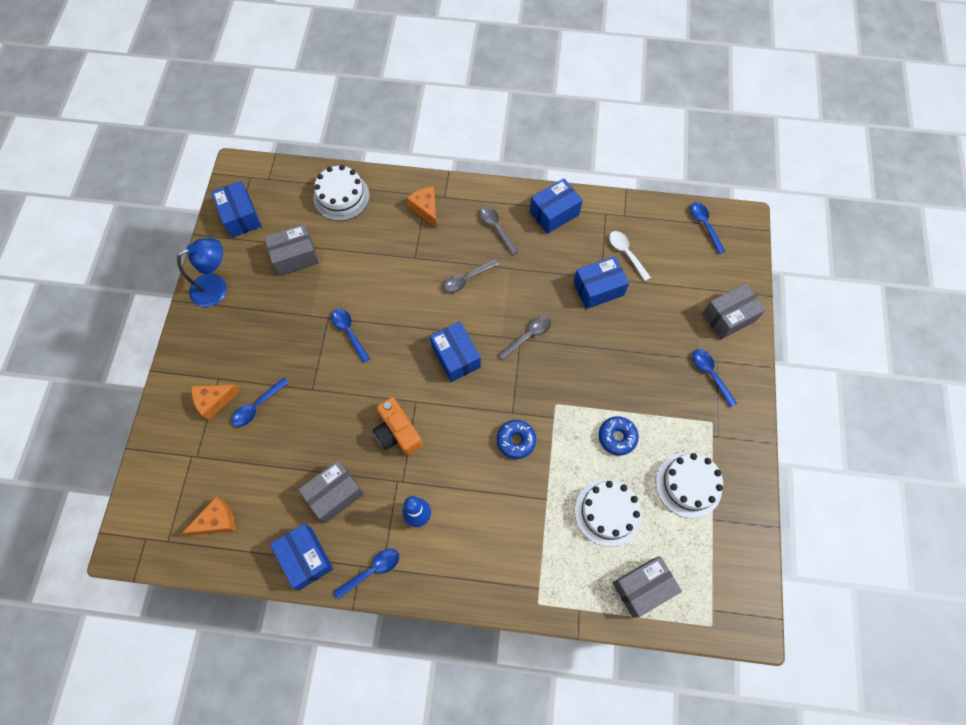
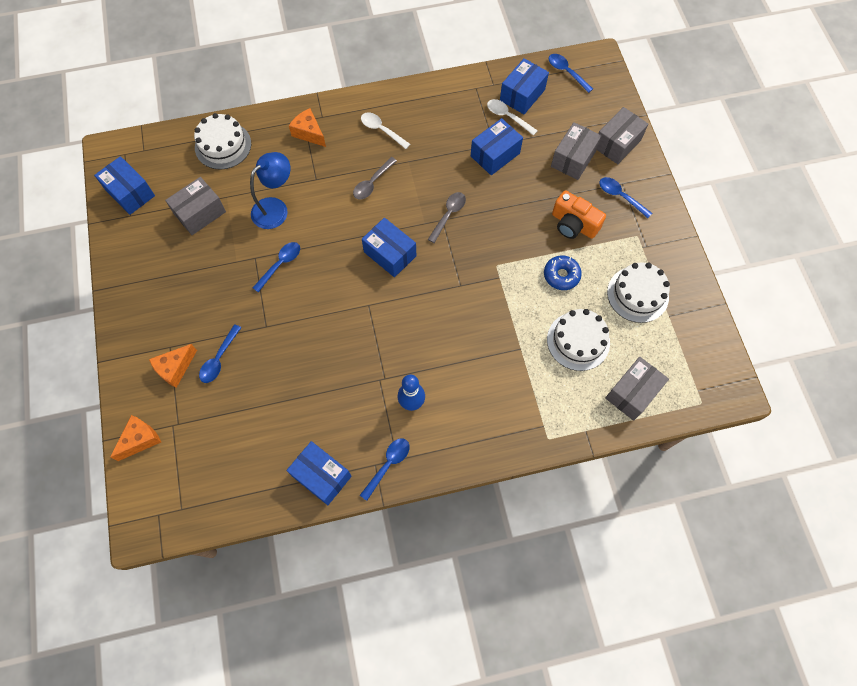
camera: 20 degrees left, 0 degrees up
(216, 287) = (133, 265): blue lamp -> blue lamp (275, 208)
(217, 521) = (223, 474): orange cheese -> orange cheese (140, 439)
(335, 494) = (326, 411): grey box -> grey box (573, 159)
(349, 332) = (280, 264): blue spoon -> blue spoon turned 90 degrees clockwise
(397, 432) = (362, 337): orange camera -> orange camera (573, 224)
(496, 228) = (381, 130): grey spoon -> white spoon
(516, 440) = (473, 308): blue donut -> none
(554, 213) = (429, 101): blue box -> blue box (522, 95)

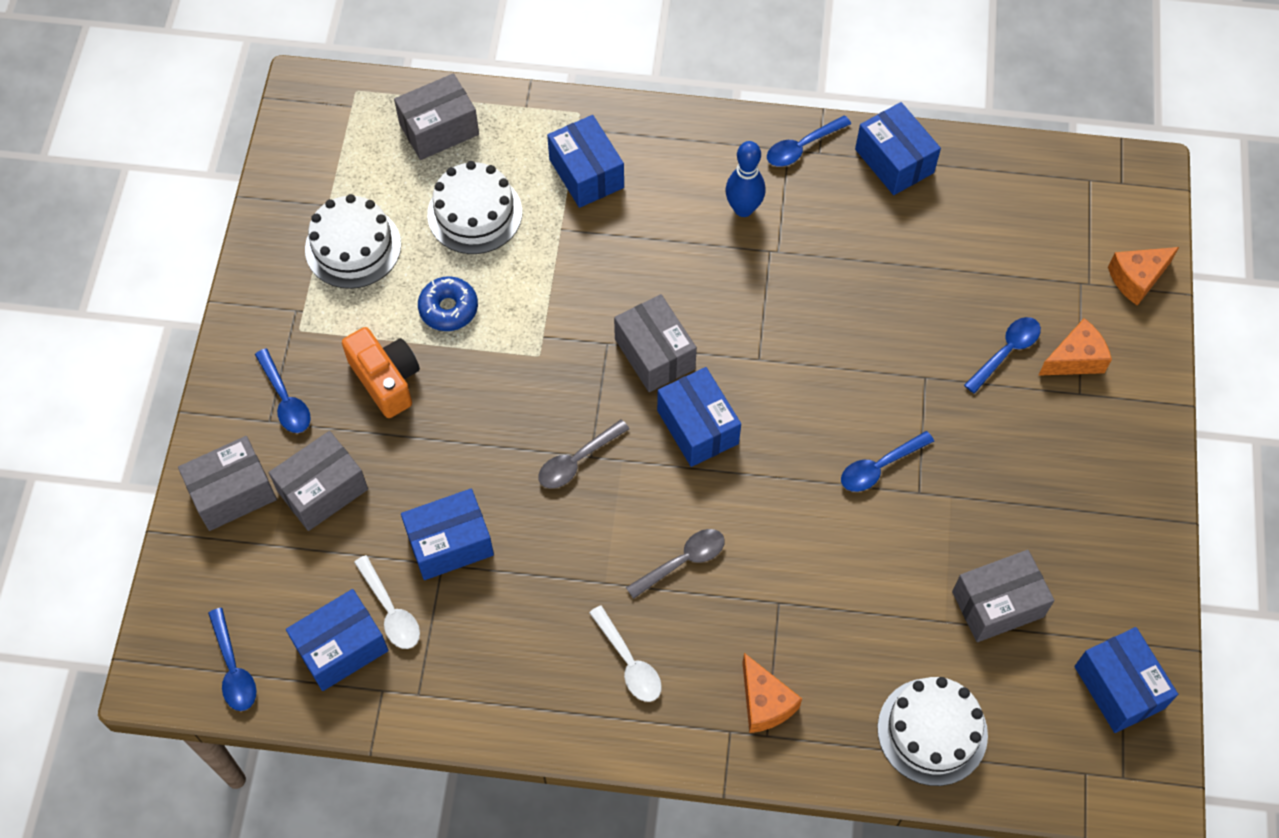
camera: 160 degrees left, 5 degrees down
(275, 208) = (863, 570): blue lamp -> none
(430, 288) = (654, 354): none -> grey box
(522, 393) = (586, 173): none -> blue box

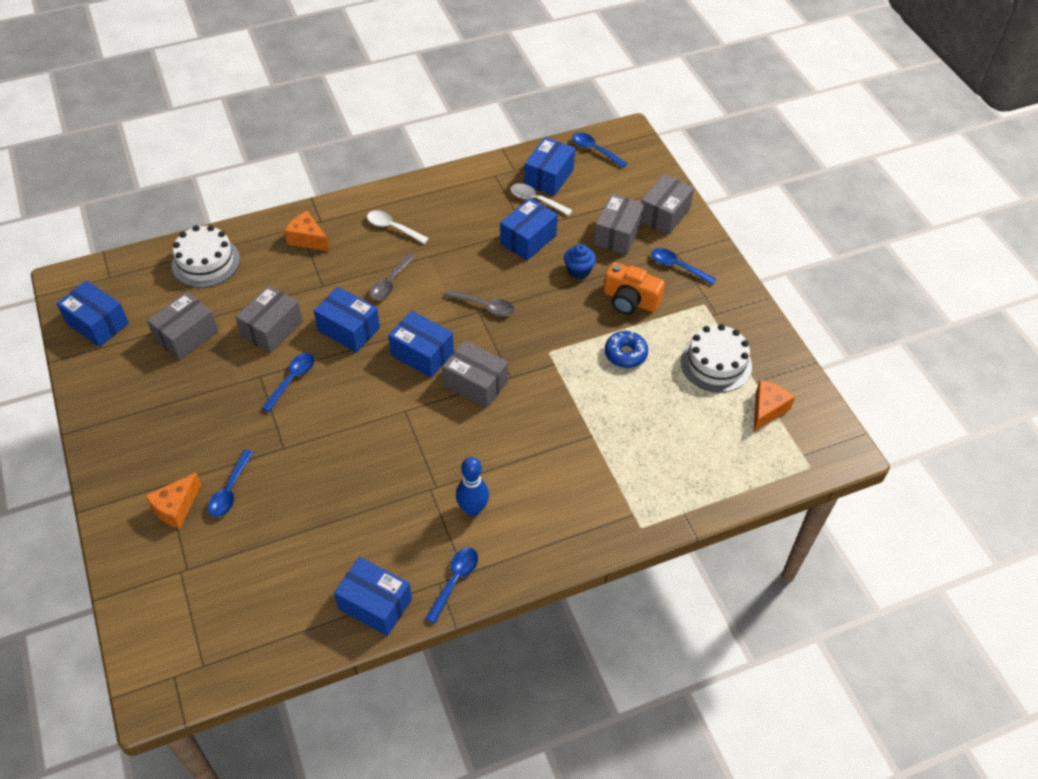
camera: 150 degrees right, 10 degrees down
(417, 457) = (578, 270): none -> blue cupcake
(439, 129) = (729, 466): grey box -> grey box (272, 329)
(474, 213) = (657, 419): white cake -> none
(577, 461) = (484, 306): grey spoon -> grey spoon turned 90 degrees clockwise
(586, 173) = (602, 483): blue box -> blue box (348, 329)
(1136, 279) = (141, 593): orange cheese -> orange cheese (767, 410)

